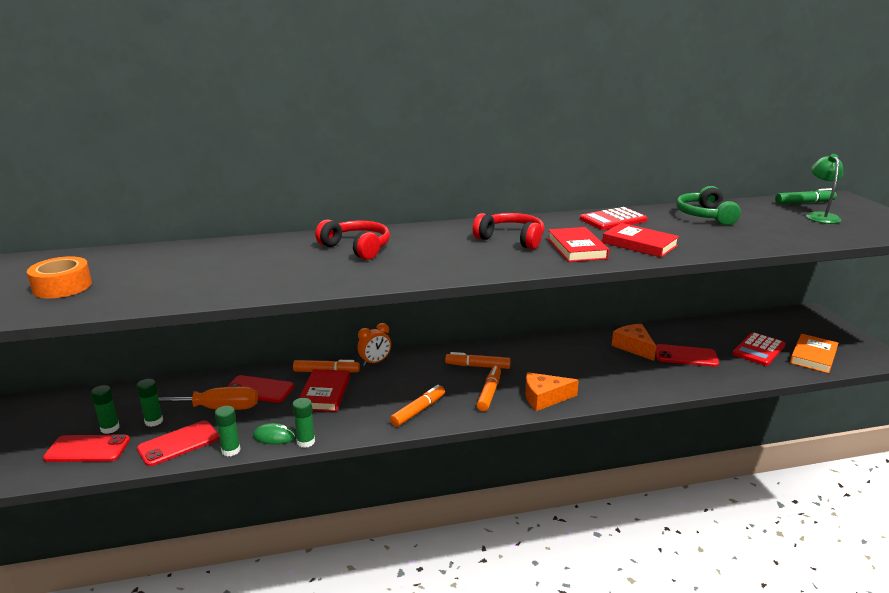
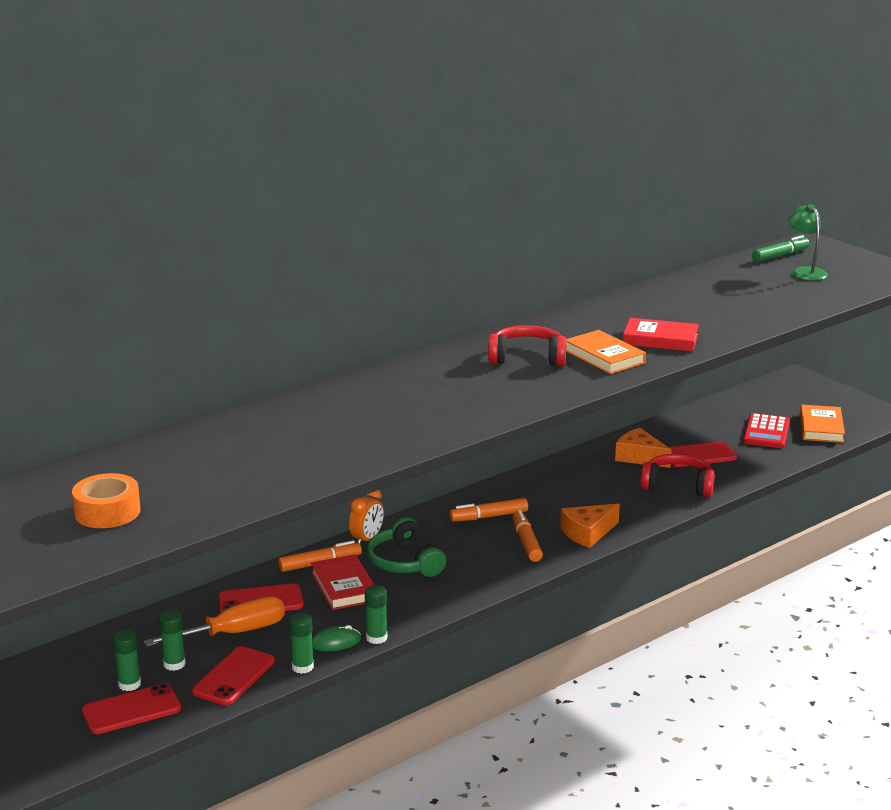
camera: 25 degrees left, 0 degrees up
(357, 248) = (374, 400): red headphones -> red headphones (678, 485)
(418, 411) = (467, 578): orange marker -> none
(577, 248) = (604, 356): red book -> orange book
(613, 220) = (608, 313): red calculator -> none
(705, 216) = (696, 291): green headphones -> green headphones (405, 562)

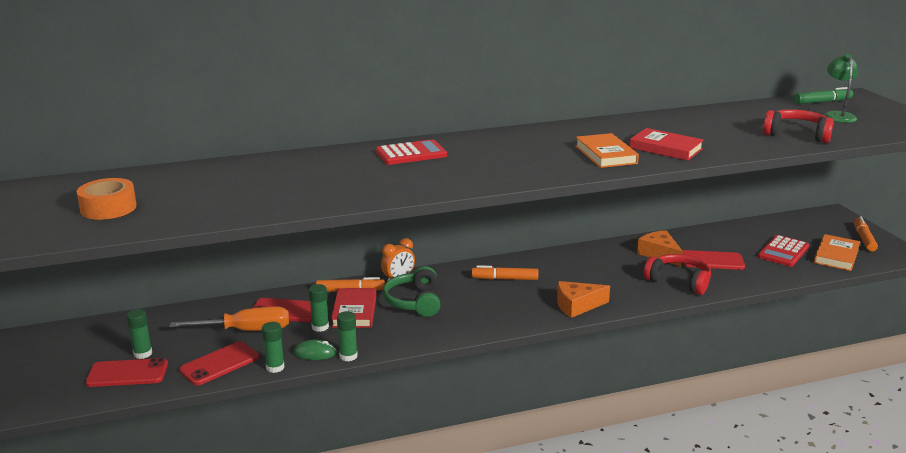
camera: 20 degrees right, 0 degrees up
(174, 664) = (186, 345): green glue stick -> green glue stick (320, 327)
(392, 387) = (411, 154): none -> red calculator
(526, 542) = (521, 304): orange marker -> orange marker (864, 239)
(527, 358) = (539, 147): red headphones -> red headphones (797, 134)

